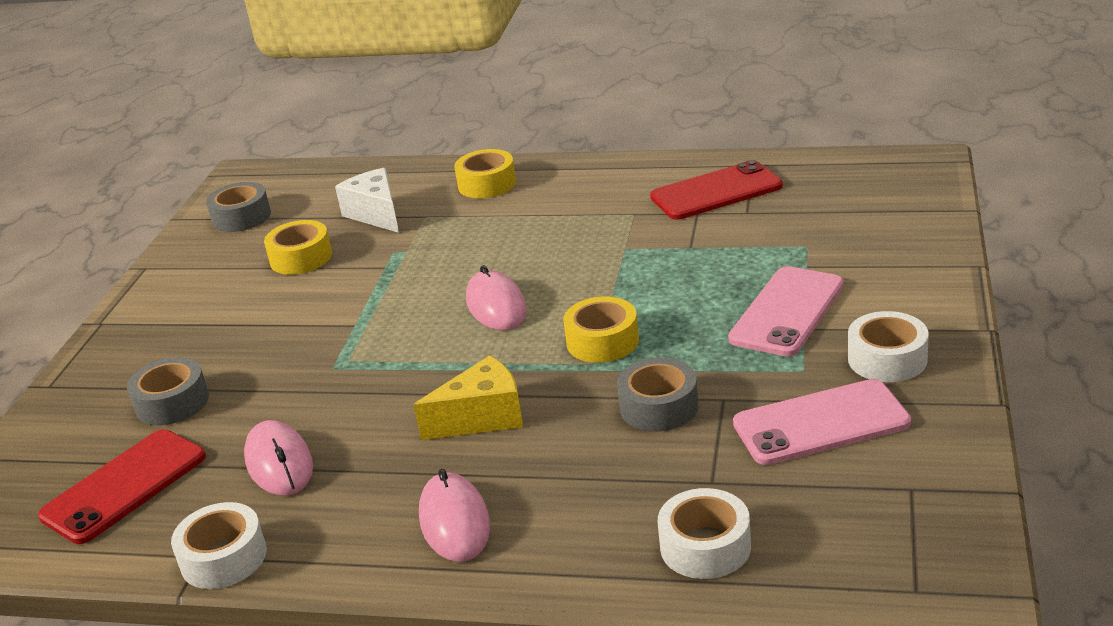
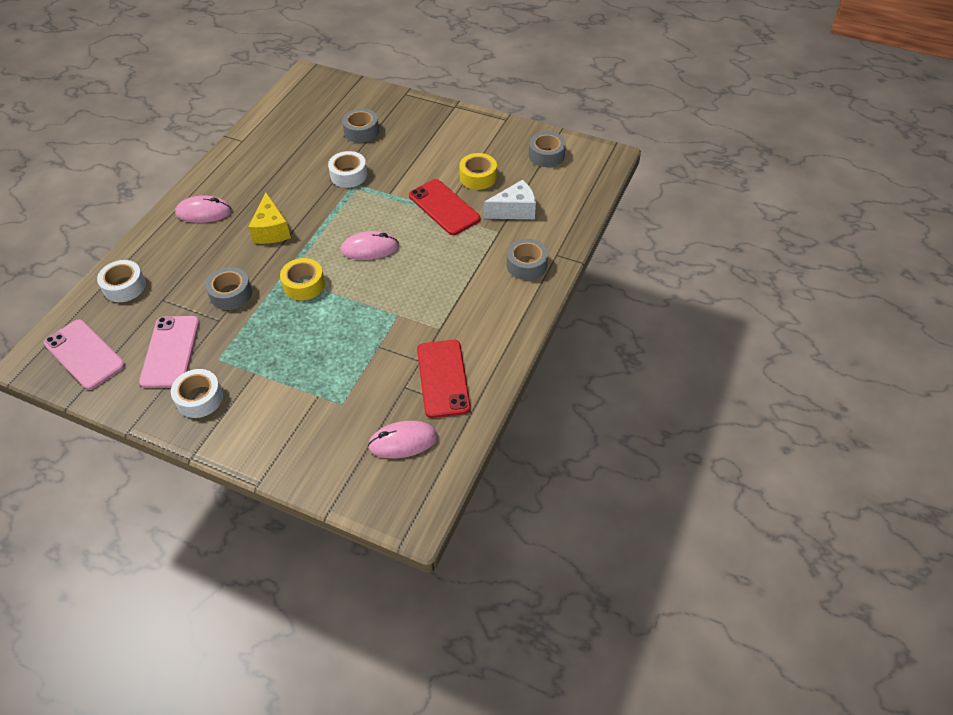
camera: 100 degrees right, 20 degrees up
(124, 486) = (306, 119): red phone -> red phone (444, 207)
(223, 558) = (235, 146): white tape -> white tape (348, 175)
(279, 463) = (287, 163): pink mouse -> pink mouse (403, 441)
(487, 184) = (526, 265): yellow tape -> grey tape
(787, 312) = (275, 370): pink phone -> pink phone (84, 354)

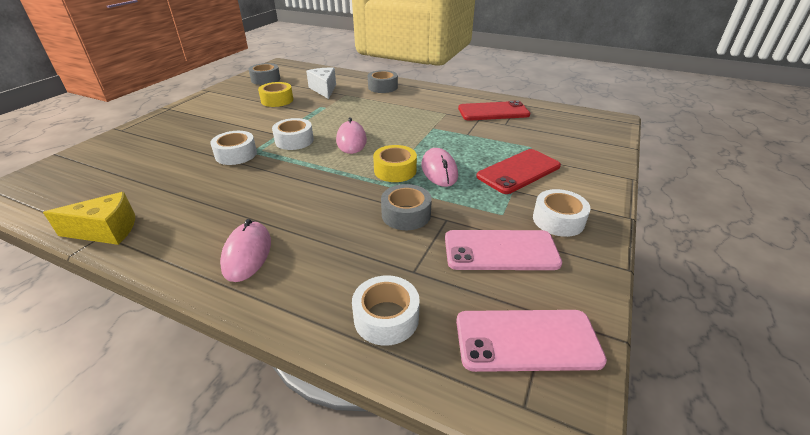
camera: 90 degrees left, 15 degrees down
(84, 354) = (527, 340): pink phone -> pink phone turned 45 degrees clockwise
(271, 230) = (305, 196): yellow cheese -> yellow cheese (106, 231)
(361, 131) = (165, 150): grey tape -> none
(373, 207) = (294, 140): none -> white tape
(403, 441) = (555, 123): pink mouse -> pink mouse (439, 170)
(444, 207) = (309, 112): red phone -> red phone (518, 171)

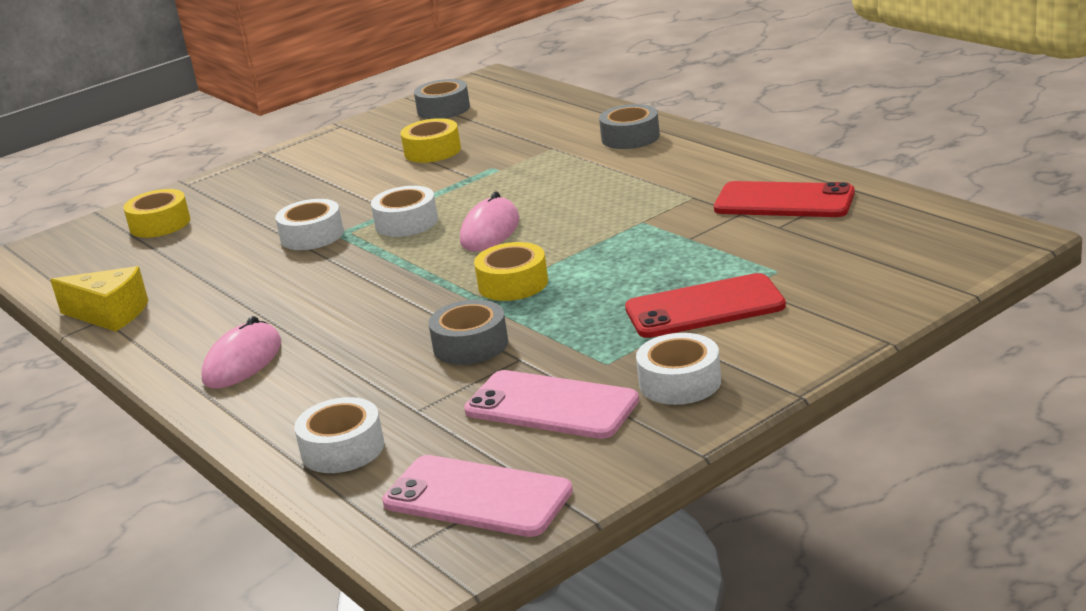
camera: 30 degrees right, 10 degrees down
(114, 157) = (160, 224): none -> yellow tape
(324, 89) = (524, 135): white cheese -> none
(439, 170) = (579, 291): pink mouse -> none

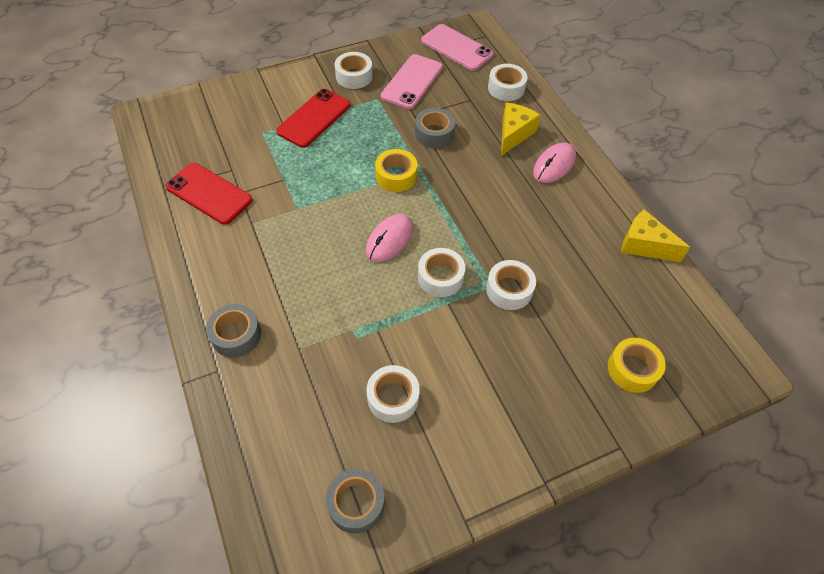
camera: 170 degrees left, 30 degrees up
(319, 382) = (514, 134): none -> yellow cheese
(432, 151) = (393, 398): yellow tape -> white tape
(551, 406) = (412, 82): pink phone -> pink phone turned 75 degrees clockwise
(704, 307) = (314, 118): red phone -> red phone turned 60 degrees counterclockwise

